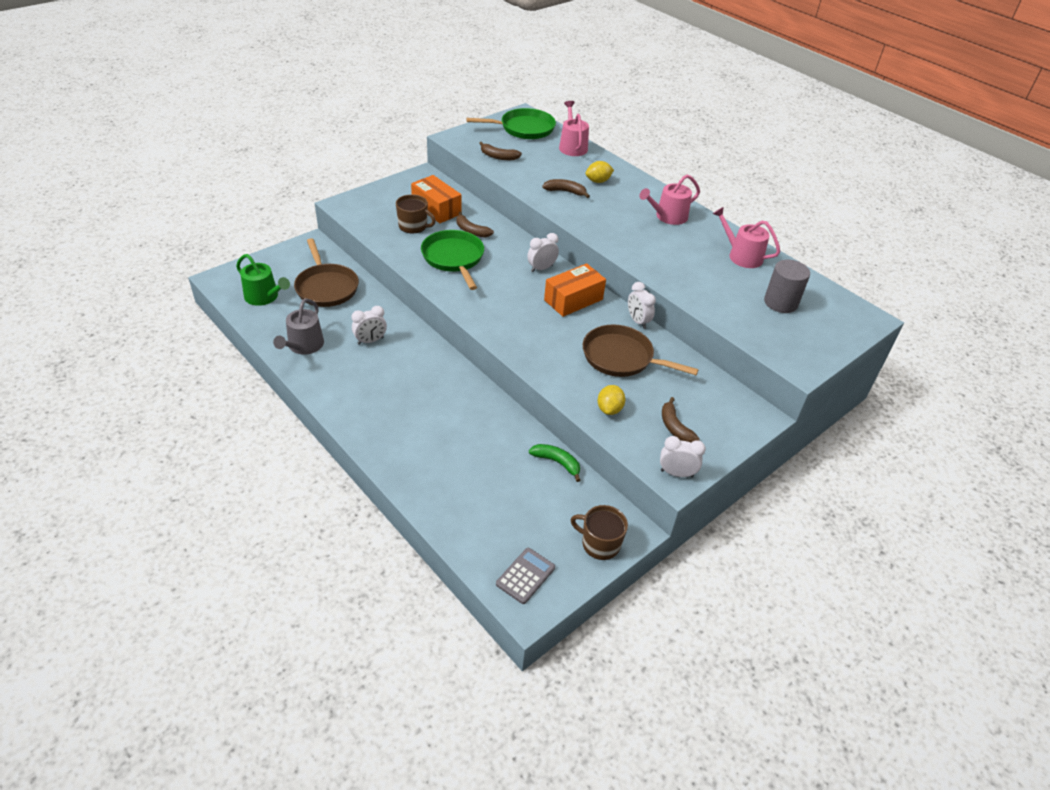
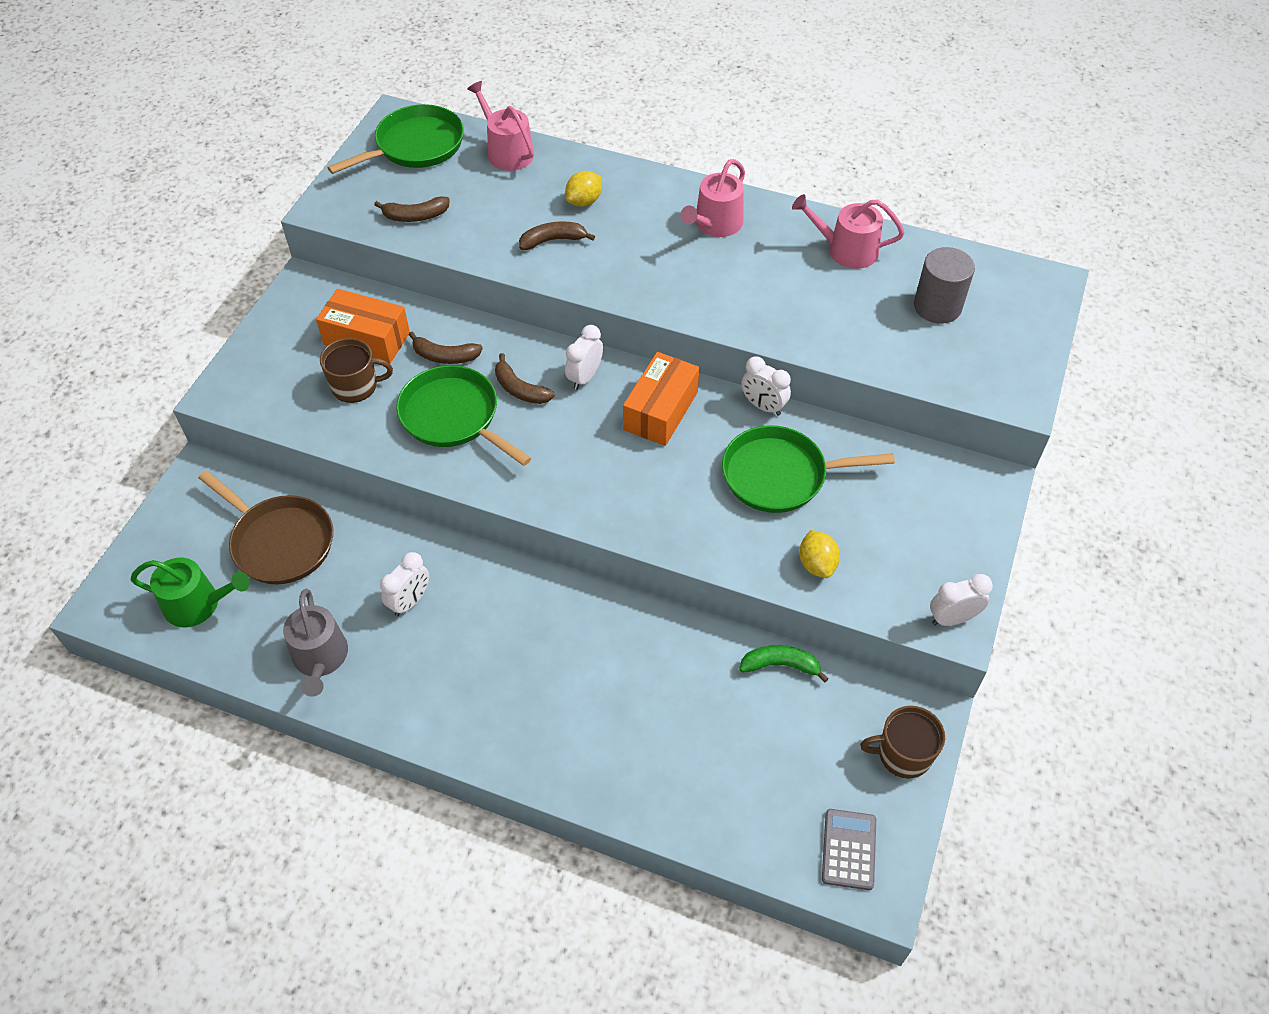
camera: 25 degrees left, 10 degrees up
(621, 357) = (779, 475): brown pan -> green pan
(675, 427) = (909, 551): brown banana -> brown banana (520, 389)

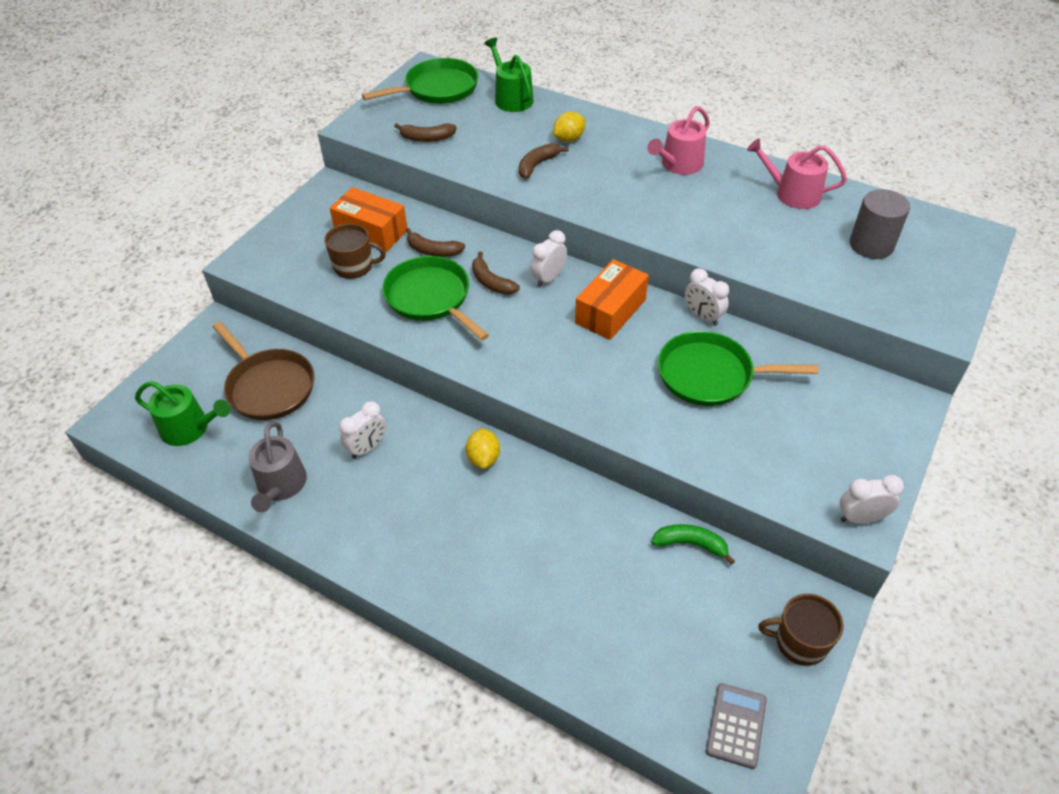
camera: 10 degrees right, 5 degrees down
(507, 151) = (511, 98): pink watering can -> green watering can
(553, 240) = (537, 165): brown banana -> brown banana turned 45 degrees counterclockwise
(817, 564) = (735, 454): yellow lemon -> yellow lemon (483, 458)

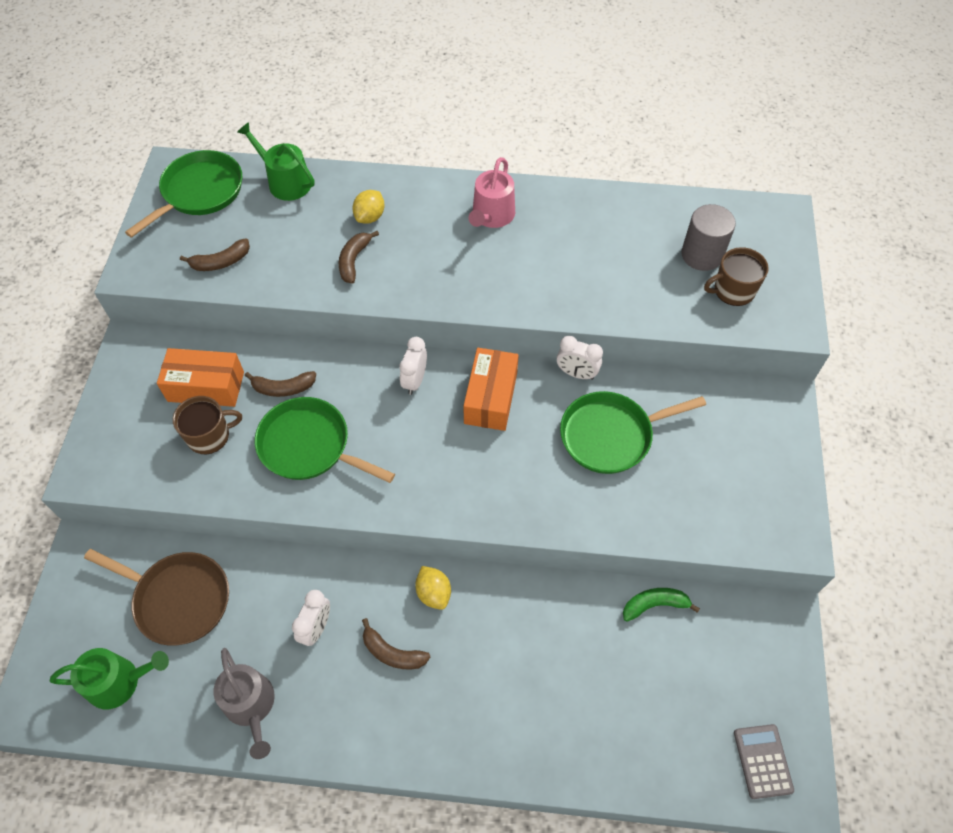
camera: 25 degrees left, 10 degrees up
(491, 282) = (361, 405): brown banana -> brown banana (392, 653)
(792, 194) = (610, 218): pink watering can -> none
(799, 641) = (779, 660): brown mug -> brown mug (733, 290)
(860, 518) = (793, 534): white clock -> none

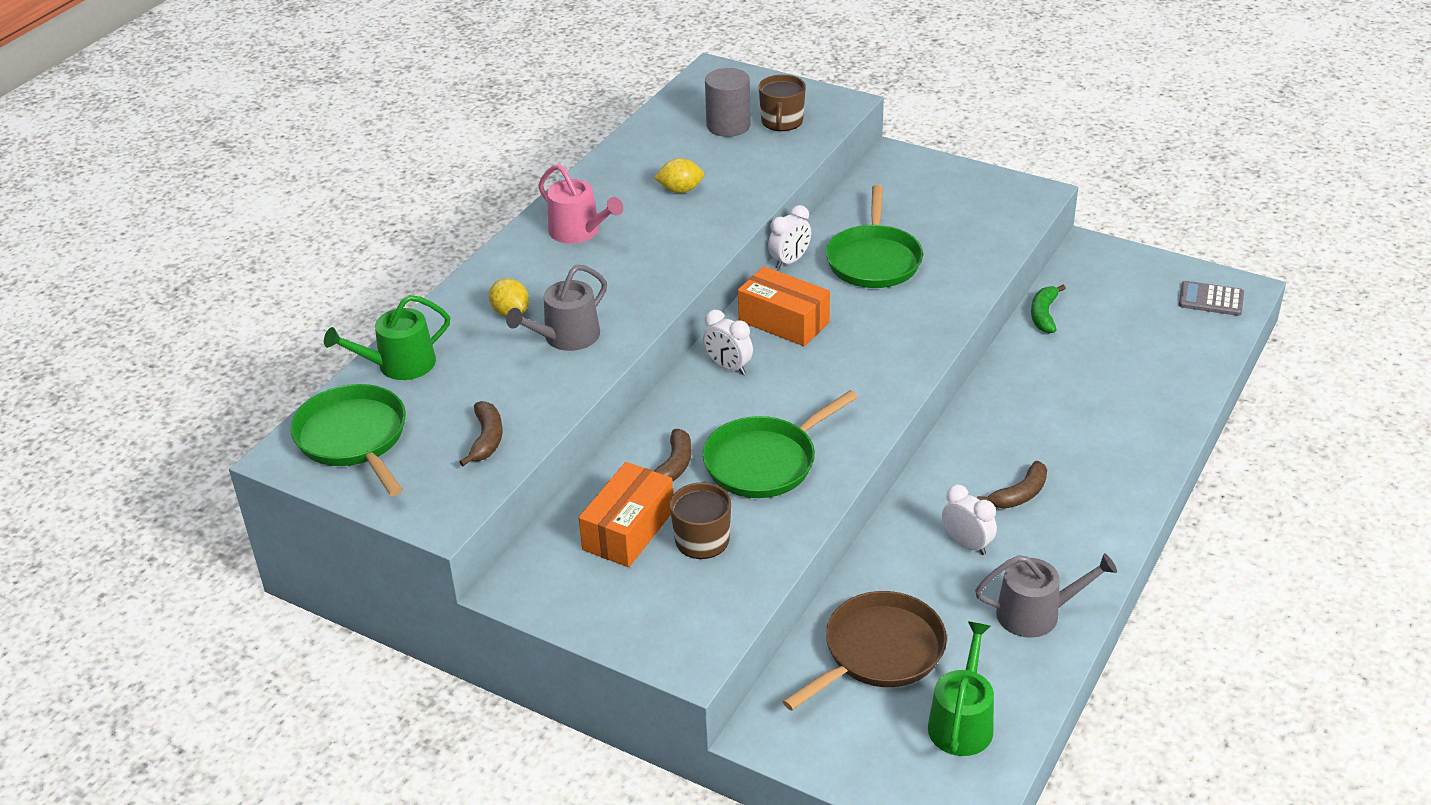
camera: 65 degrees left, 20 degrees down
(354, 260) = (566, 337): brown banana -> grey watering can
(433, 593) = (966, 450): yellow lemon -> yellow lemon (680, 190)

